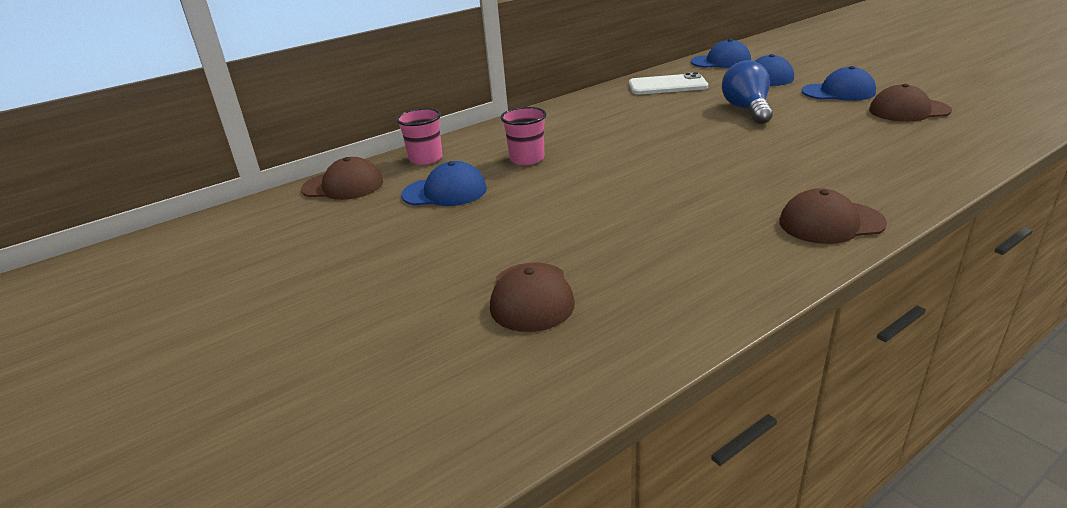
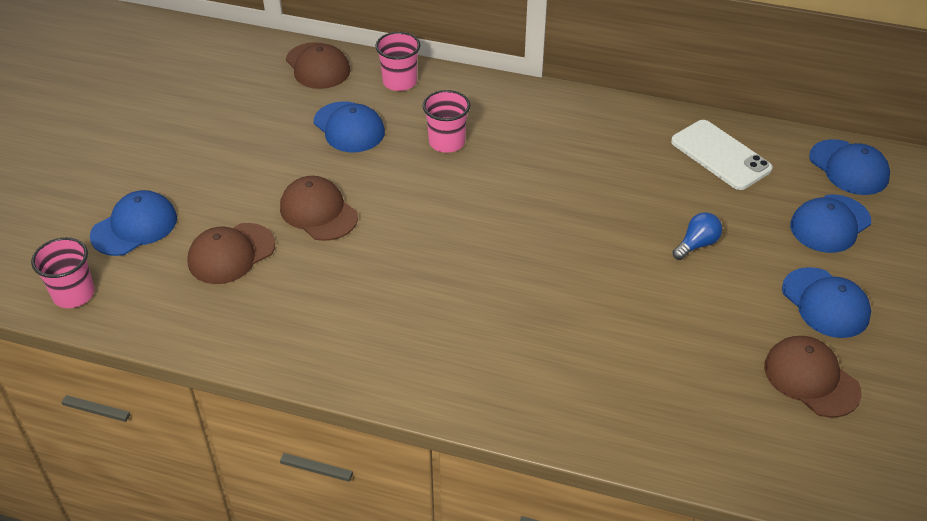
camera: 50 degrees right, 15 degrees up
(403, 352) = (134, 227): none -> blue cap
(458, 441) = (74, 294): none -> pink cup
(747, 110) = (697, 244): blue light bulb -> blue light bulb, size x0.58
(831, 223) = (462, 383): brown cap -> brown cap (318, 212)

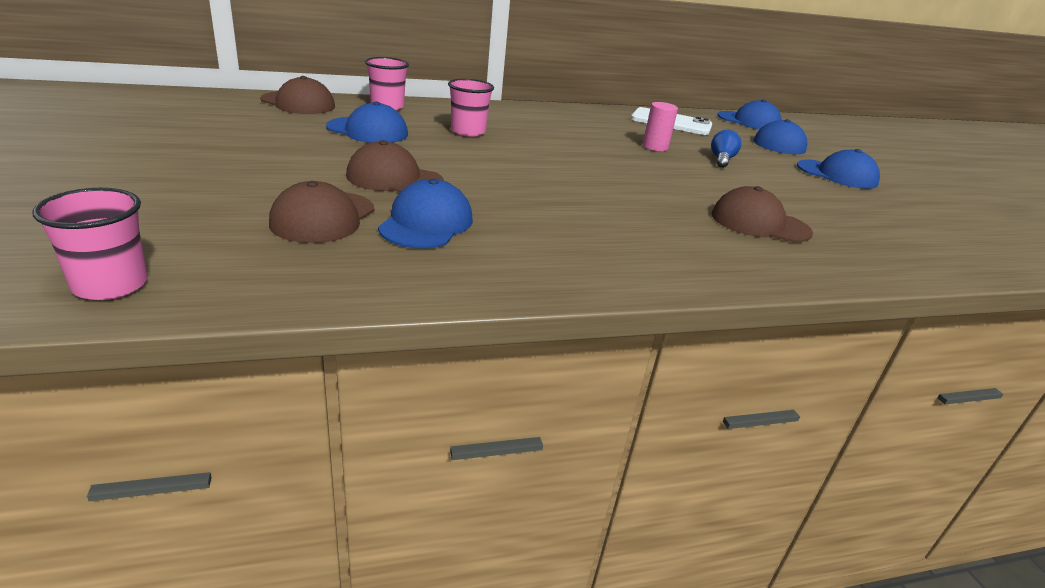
camera: 35 degrees left, 15 degrees down
(134, 227) = (168, 215): blue cap -> blue cap (426, 223)
(637, 205) = (655, 147): none -> pink cylinder
(811, 379) = (893, 209): brown cap -> brown cap (759, 223)

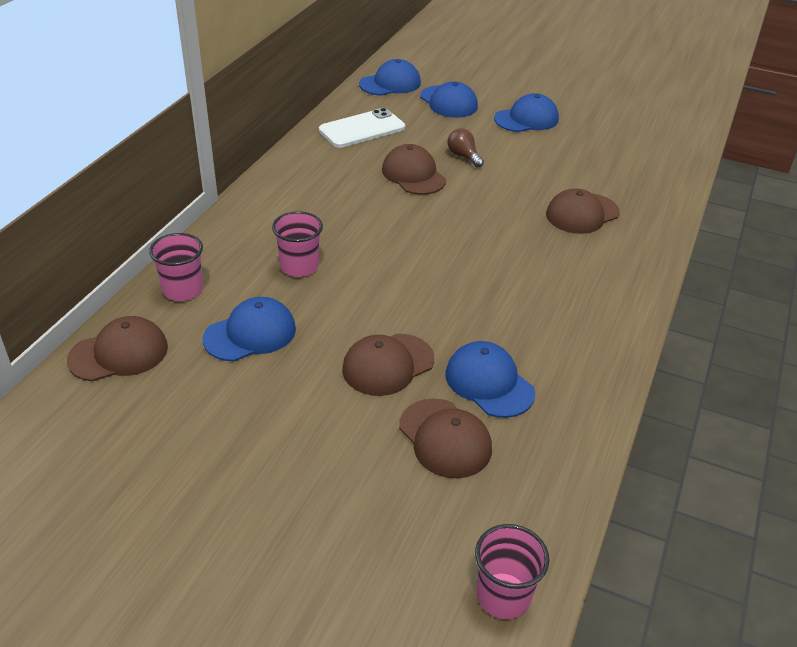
camera: 50 degrees left, 10 degrees up
(655, 147) = (413, 175): pink cylinder -> brown cap
(721, 160) = (463, 156): blue light bulb -> brown light bulb

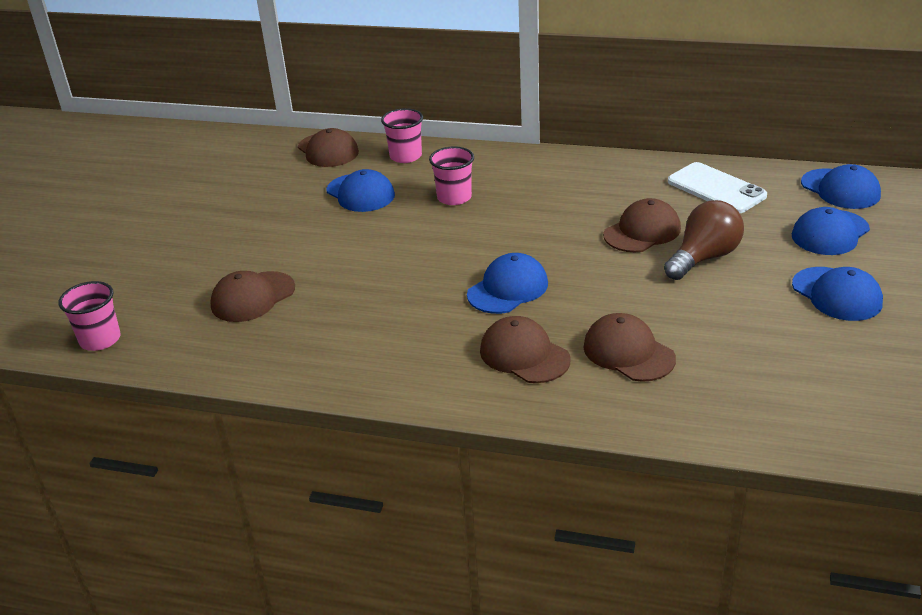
camera: 85 degrees right, 5 degrees down
(388, 365) = (335, 259): brown cap -> brown cap (524, 355)
(463, 156) = (704, 258): brown light bulb -> brown light bulb, size x1.73
(489, 383) = (321, 312): blue cap -> blue cap (508, 289)

